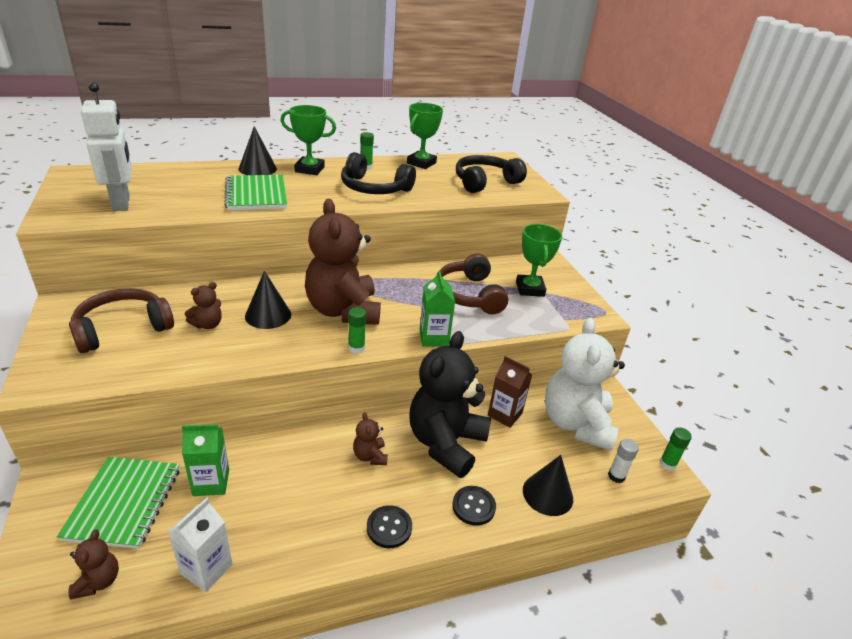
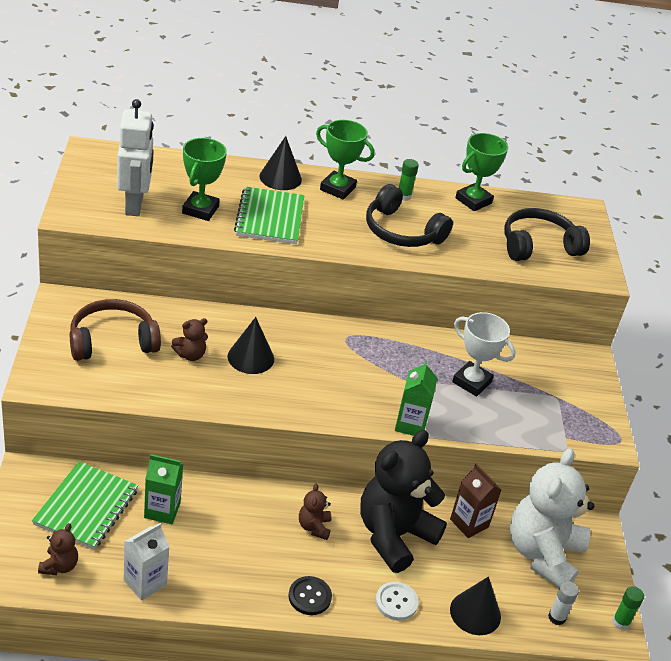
camera: 15 degrees right, 5 degrees up
(343, 311) = (328, 370): brown teddy bear -> none
(356, 348) = (327, 416): green glue stick -> none
(469, 295) = (471, 382): brown headphones -> white trophy
(473, 506) = (396, 602): black button -> white button
(530, 289) = (546, 390): green trophy -> green trophy (200, 210)

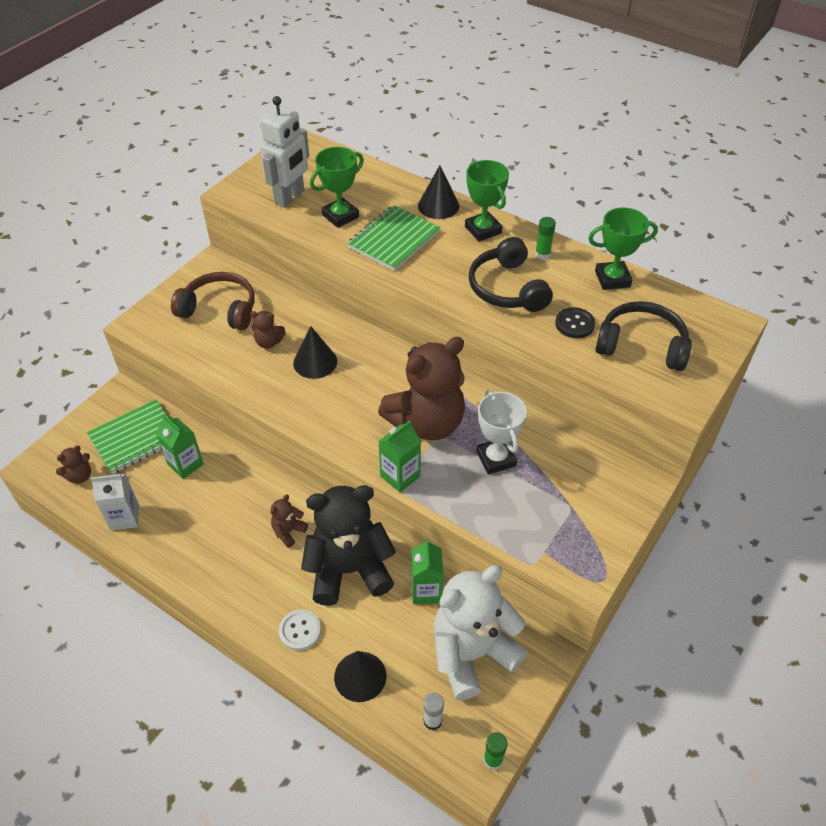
camera: 40 degrees right, 10 degrees up
(309, 597) = (234, 590): black button -> black button (574, 324)
(393, 374) = (426, 423): none -> brown teddy bear
(469, 523) = (426, 590): brown carton -> green carton

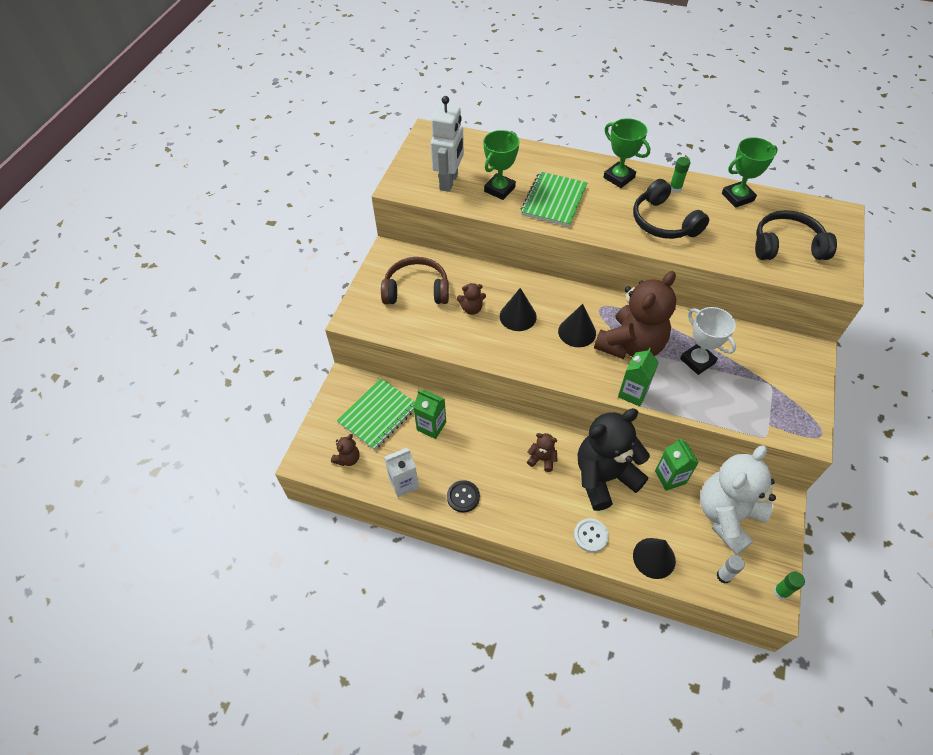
camera: 15 degrees left, 5 degrees up
(288, 531) = (542, 459): brown teddy bear -> brown teddy bear turned 90 degrees clockwise
(438, 206) = (573, 164): black cone -> black cone (577, 332)
(574, 324) = (729, 240): black button -> black button (463, 497)

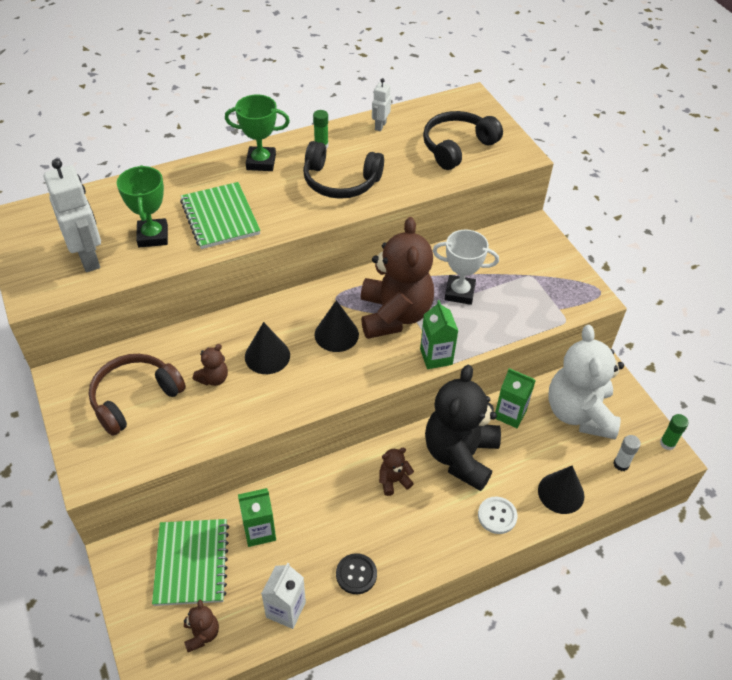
camera: 45 degrees left, 5 degrees down
(737, 197) = (380, 126): green trophy -> white robot

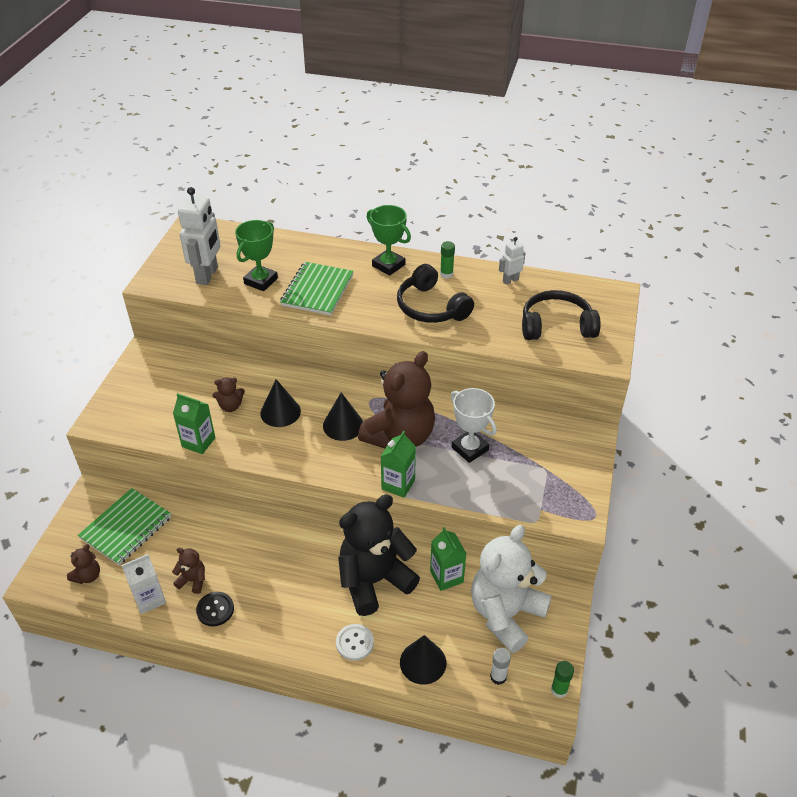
camera: 40 degrees right, 5 degrees down
(135, 398) = (171, 390): brown headphones -> none
(259, 531) = (185, 536): green carton -> green carton (198, 442)
(393, 481) = (307, 565): brown teddy bear -> brown teddy bear (193, 580)

